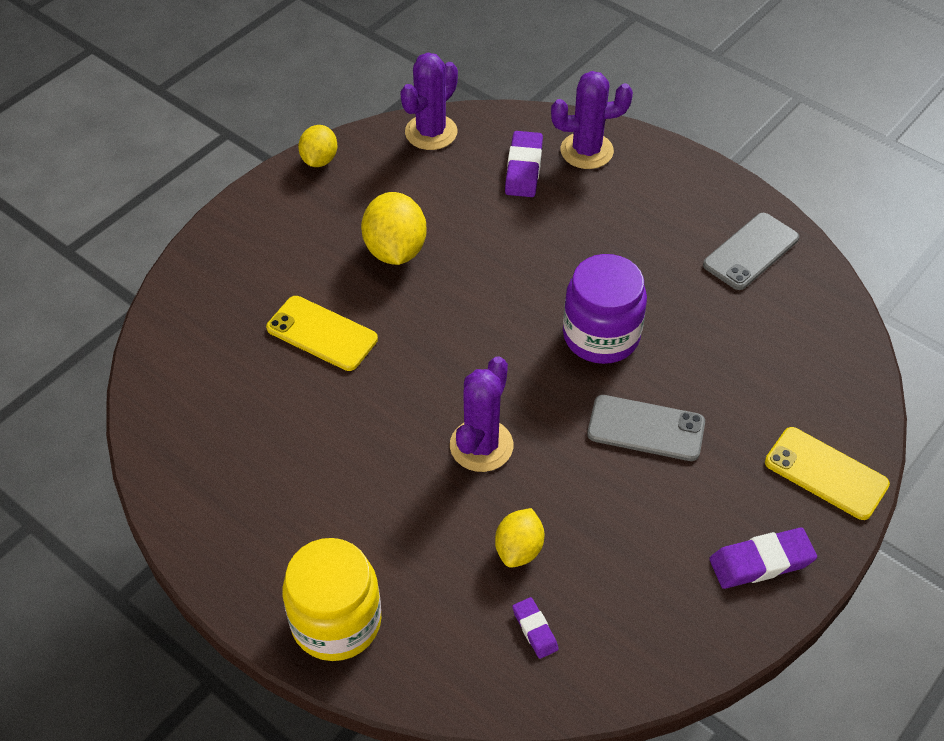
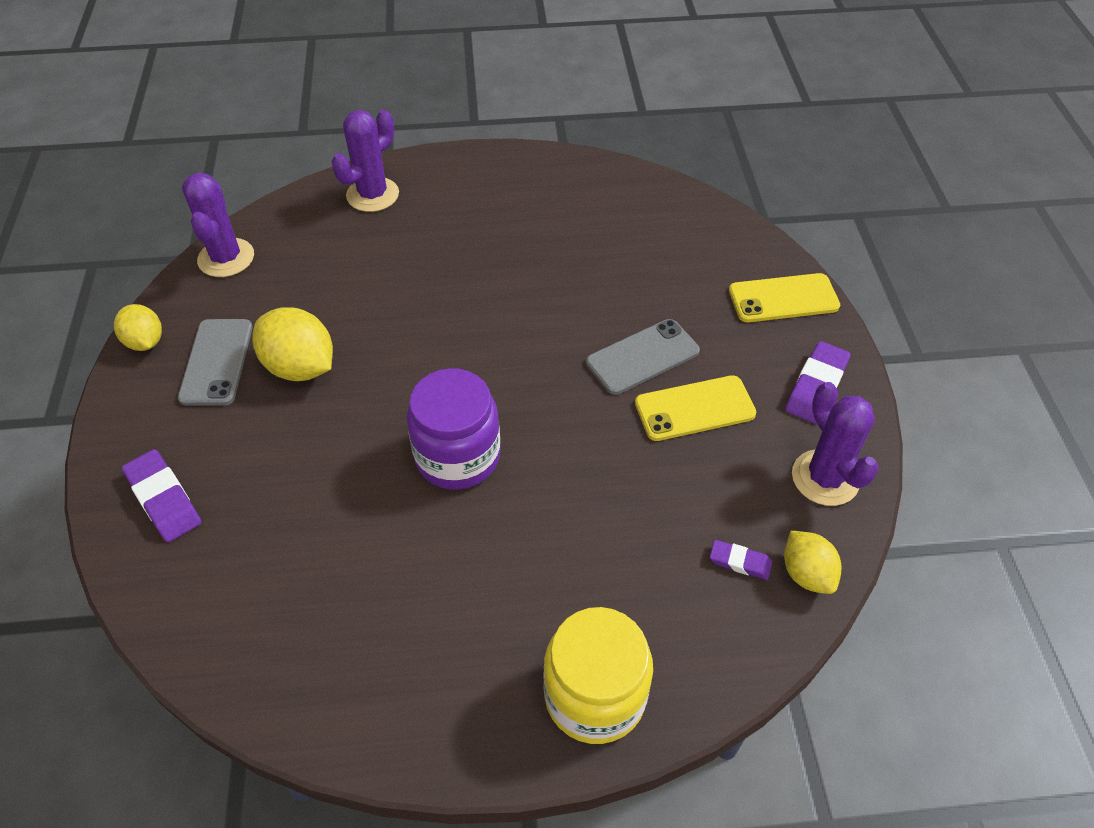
camera: 45 degrees left, 0 degrees up
(322, 334) = (311, 478): yellow phone -> yellow phone (694, 408)
(481, 446) = (544, 462): purple cactus -> purple cactus (825, 478)
(519, 549) = (660, 514): yellow lemon -> yellow lemon (806, 573)
(523, 168) = (337, 237): purple eraser -> purple eraser (163, 499)
(601, 336) = (536, 316): purple jar -> purple jar (457, 456)
(751, 251) = (569, 190): grey phone -> grey phone (217, 362)

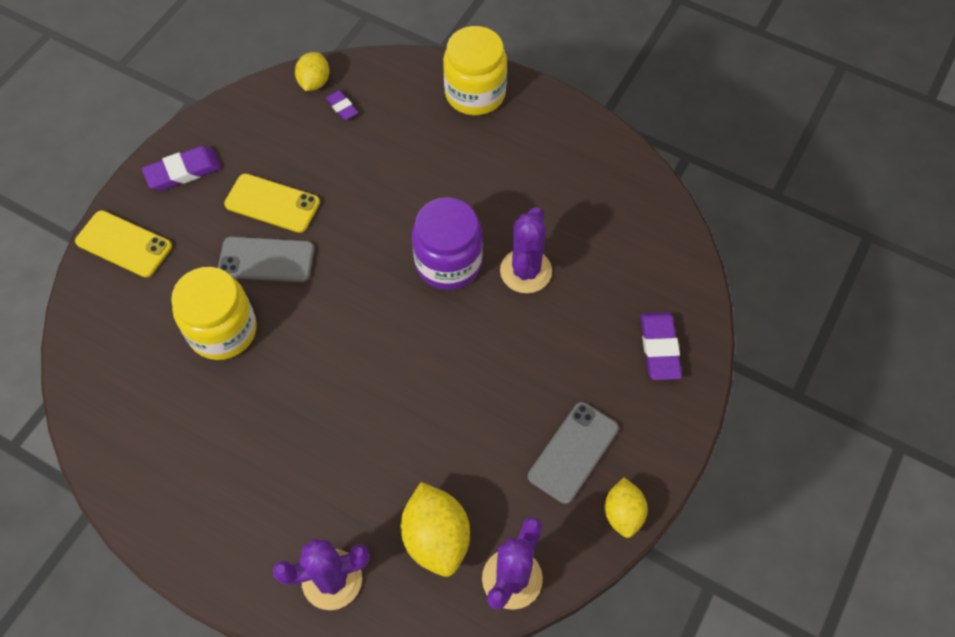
camera: 145 degrees left, 10 degrees up
(300, 367) = (511, 405): yellow lemon -> yellow lemon (436, 538)
(618, 286) = (223, 330): none -> yellow jar
(825, 478) = (246, 119): purple cactus -> purple cactus (526, 271)

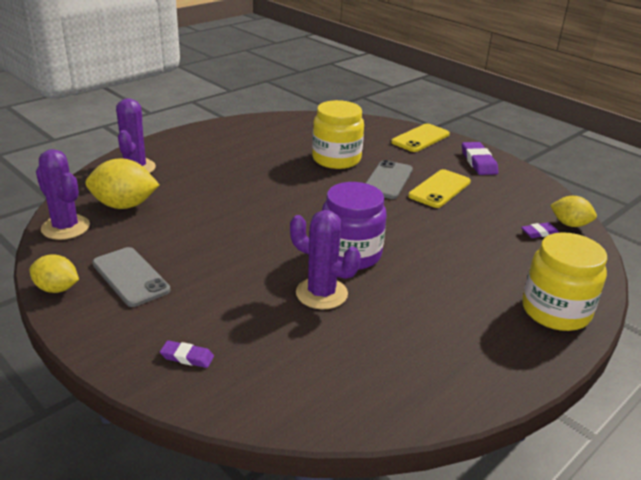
camera: 105 degrees right, 30 degrees down
(659, 348) = (187, 357): purple eraser -> purple eraser, size x0.58

